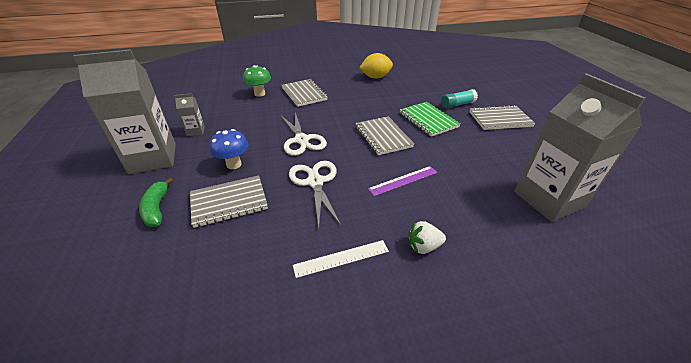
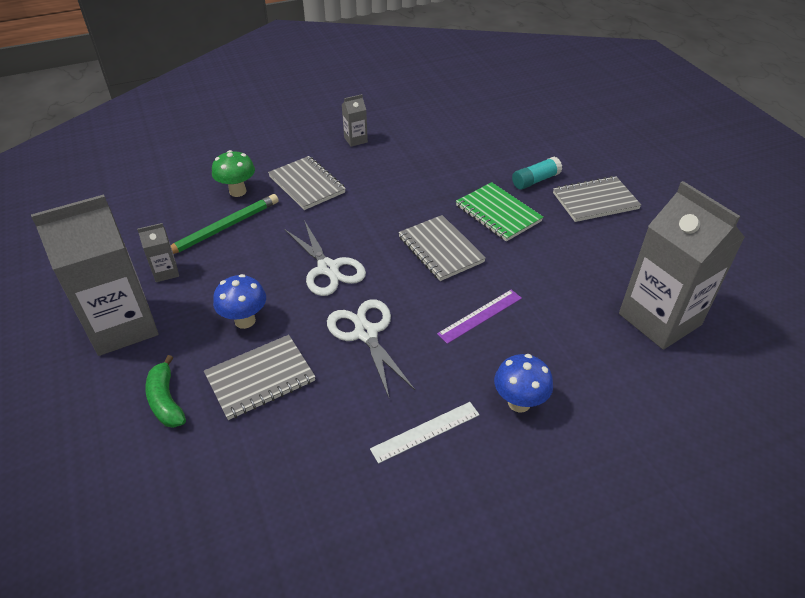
camera: 10 degrees left, 5 degrees up
(242, 111) = (223, 228): none -> green pencil
(342, 74) = (355, 140): none -> grey carton
(375, 77) = (408, 140): yellow lemon -> none
(423, 246) = (519, 402): white strawberry -> blue mushroom

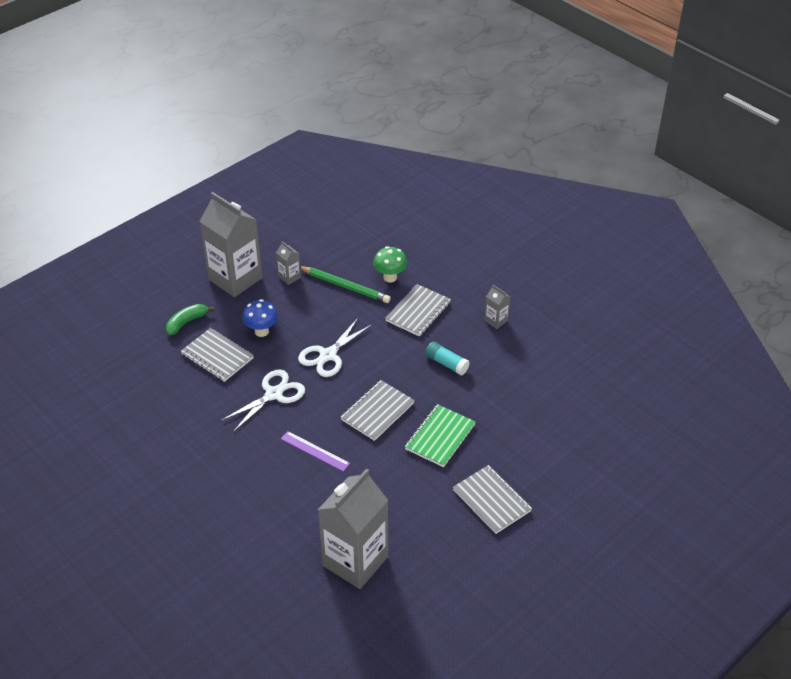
camera: 70 degrees right, 0 degrees up
(425, 431) = (203, 446): white ruler -> none
(519, 402) = (242, 488): blue mushroom -> none
(535, 180) = (501, 453): turquoise glue stick -> turquoise glue stick (446, 363)

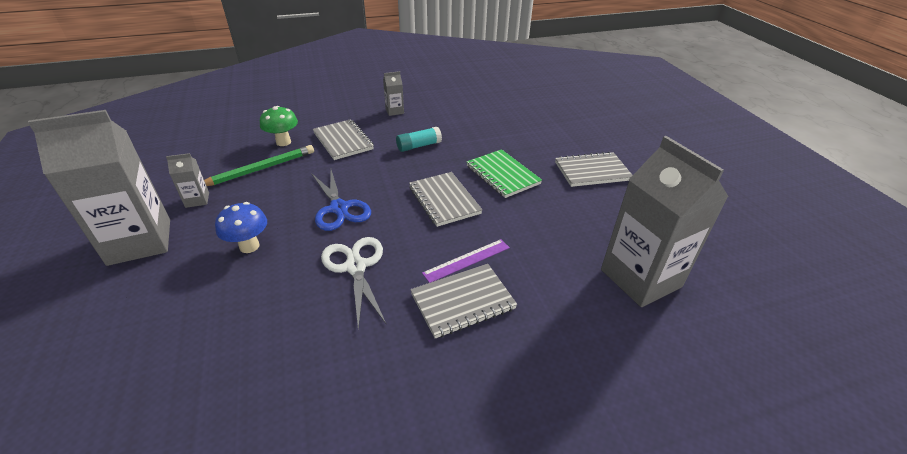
camera: 65 degrees left, 5 degrees down
(187, 322) = (148, 312): green banana -> none
(217, 356) = (243, 300): grey notebook -> grey notebook (463, 302)
(328, 355) = (339, 208): white scissors -> blue scissors

